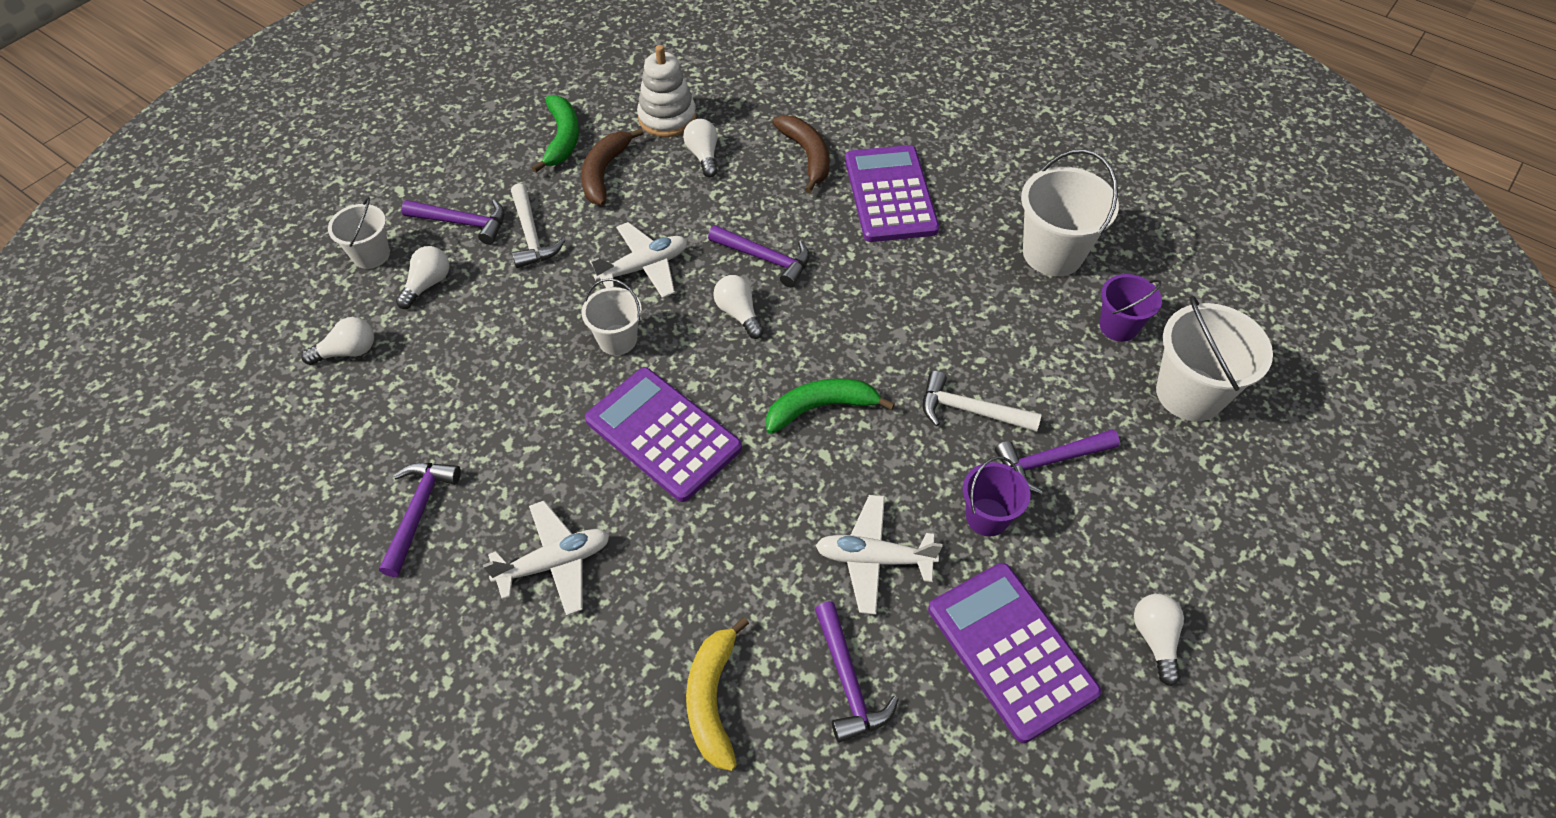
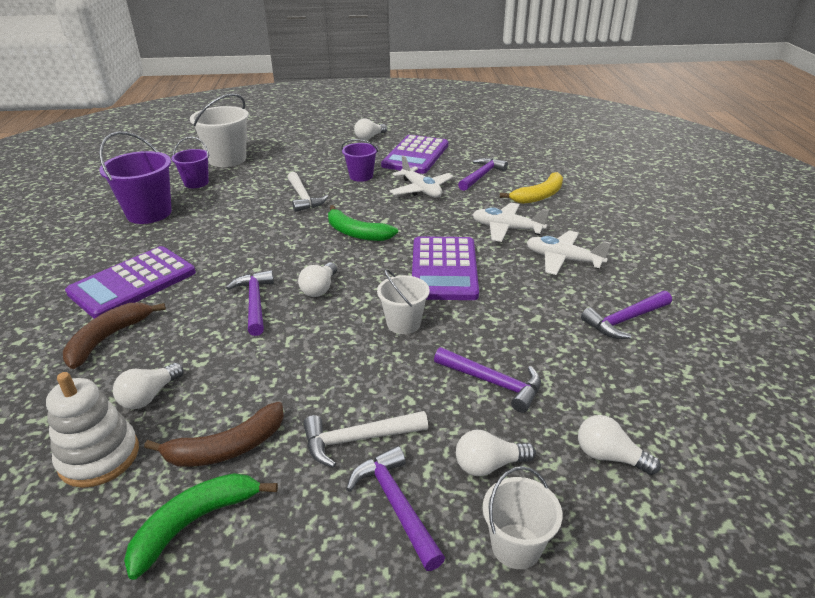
camera: 130 degrees left, 20 degrees down
(531, 235) = (358, 439): white hammer -> white hammer turned 135 degrees counterclockwise
(644, 267) = (323, 351): white plane -> white plane (506, 229)
(1050, 461) = (310, 174): purple hammer -> purple hammer (493, 382)
(1053, 253) = (149, 213): white bucket -> purple bucket

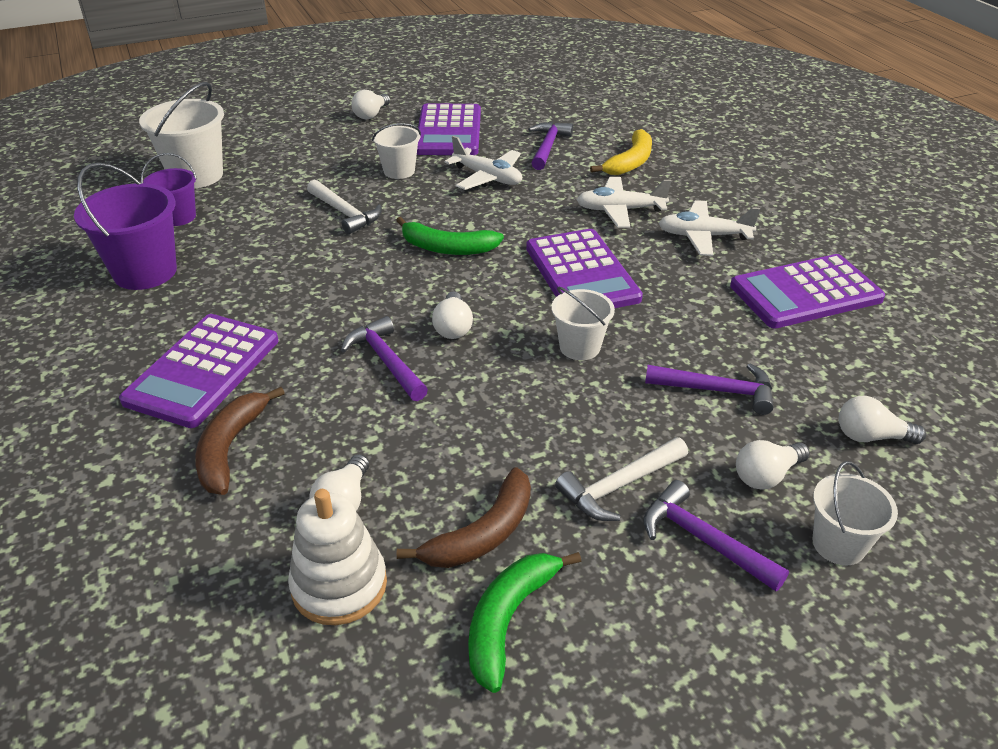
camera: 20 degrees left, 5 degrees up
(361, 176) = (399, 171): purple bucket -> white bucket
(625, 320) = (805, 293): purple hammer -> purple calculator

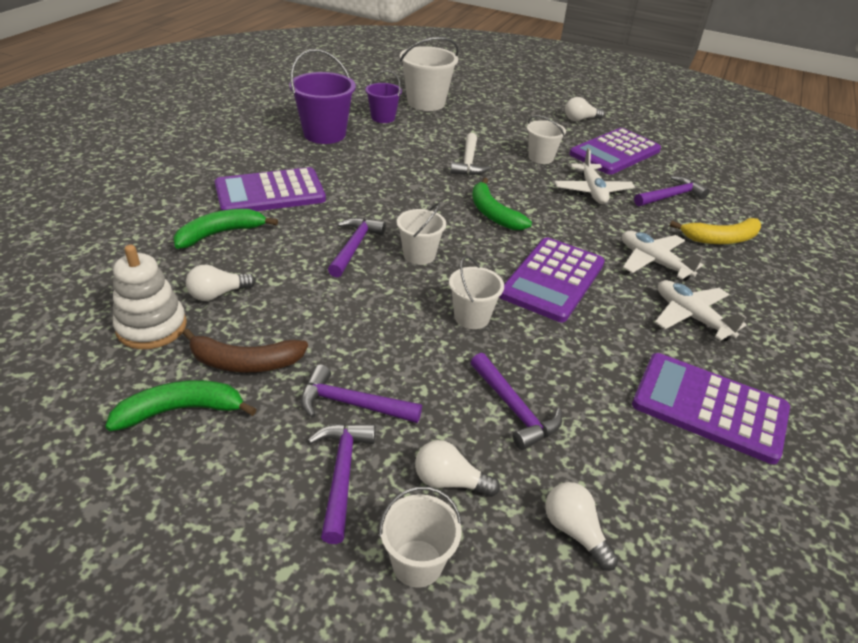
camera: 45 degrees right, 0 degrees up
(230, 448) = (220, 233): brown banana -> green banana
(453, 327) = (419, 255): white light bulb -> white bucket
(619, 486) = (352, 404): white hammer -> purple hammer

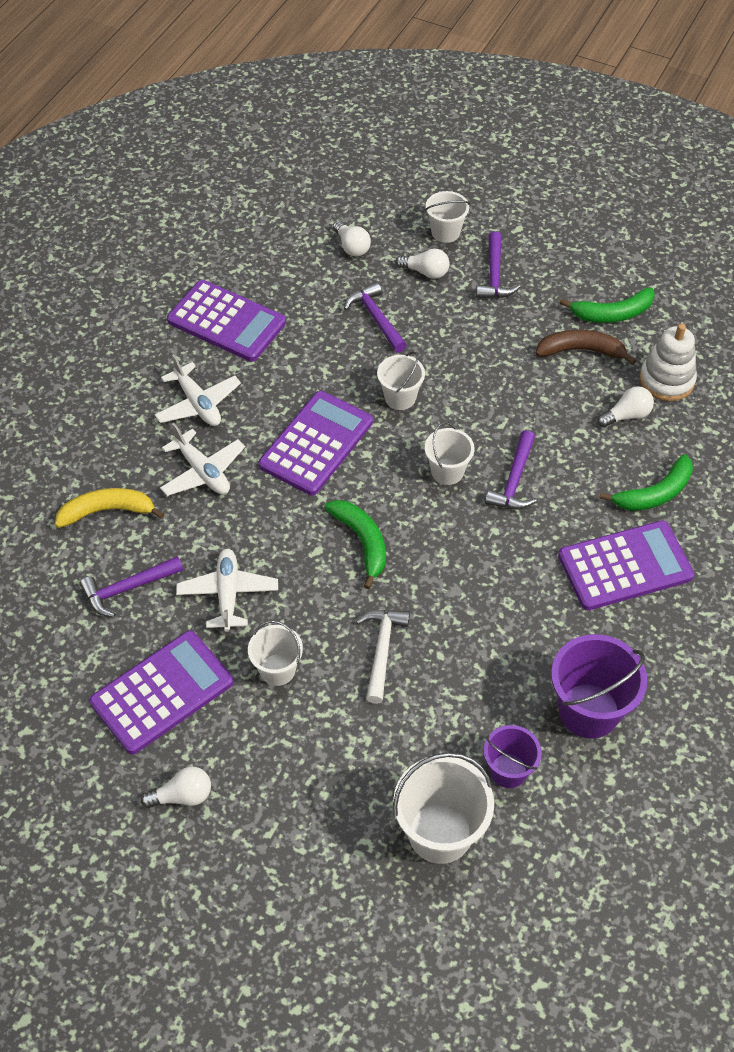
camera: 175 degrees left, 15 degrees up
(352, 404) = (494, 320): purple hammer -> none

